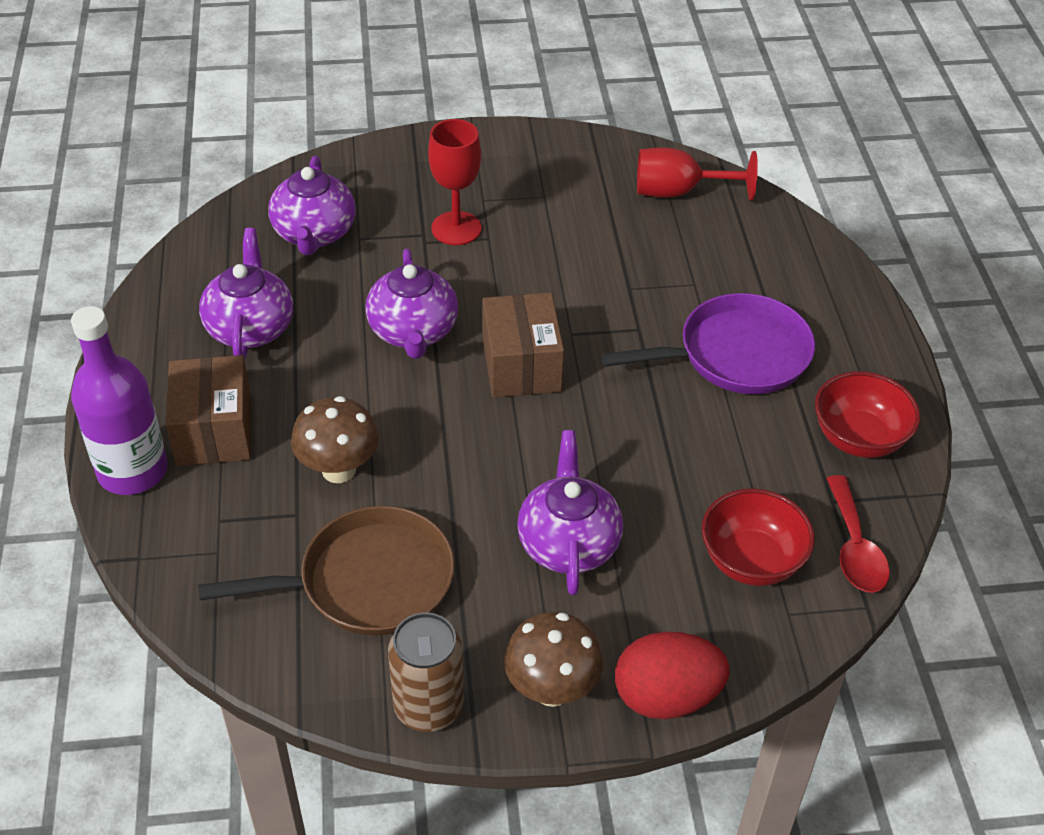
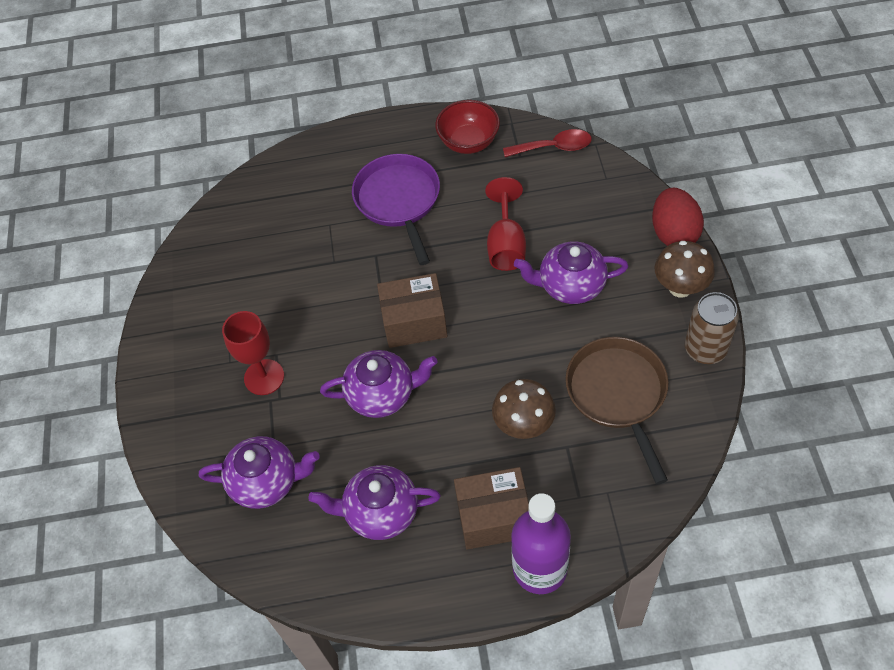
camera: 85 degrees left, 10 degrees up
(679, 192) = (228, 234): red goblet -> red goblet (506, 244)
(751, 561) = (571, 194): red bowl -> none

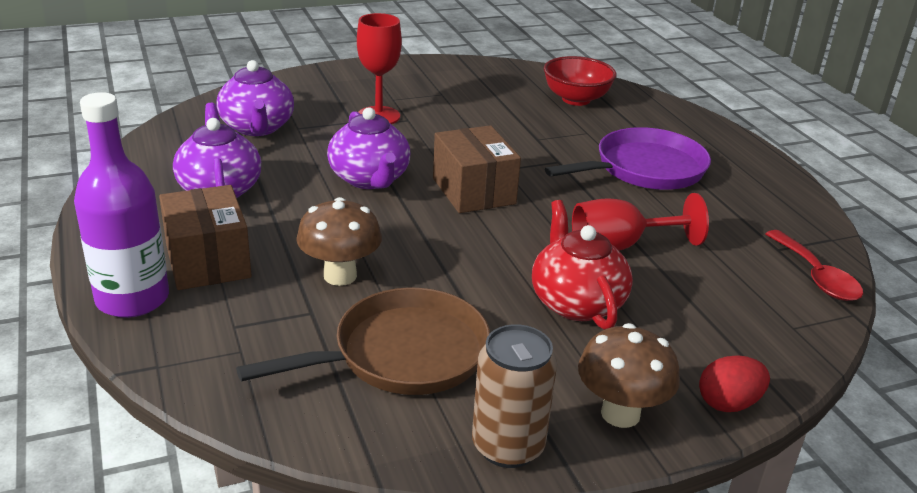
camera: 70 degrees right, 25 degrees down
(468, 142) = (771, 208): red bowl -> red bowl (576, 99)
(570, 285) = (576, 302): purple teapot -> red teapot
(674, 233) = (728, 403): red egg -> red egg, size x0.65

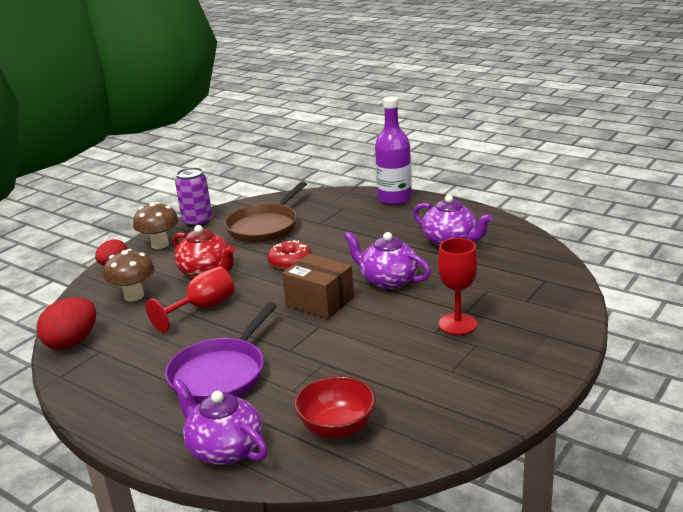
camera: 150 degrees right, 5 degrees down
(208, 261) = (393, 218): brown box -> none
(257, 128) = (508, 278): purple teapot -> purple teapot (224, 449)
(340, 276) = (329, 237): brown mushroom -> brown mushroom (134, 296)
(444, 261) = (290, 261): none -> red donut
(508, 446) = (197, 222): brown can -> purple can
(816, 276) = (72, 342): red spoon -> red egg

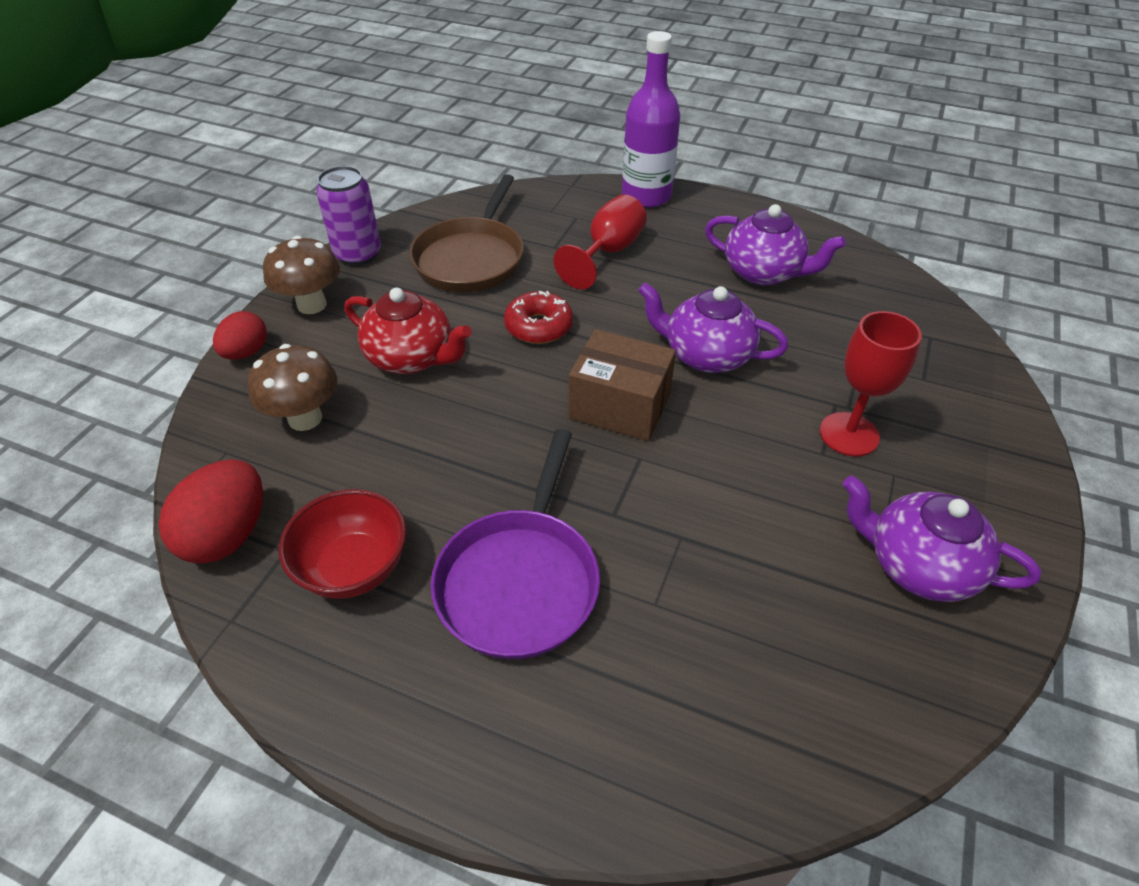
camera: 15 degrees left, 20 degrees up
(202, 308) = (433, 436): red goblet -> red goblet (608, 252)
(224, 449) = (595, 762): purple teapot -> purple teapot (918, 565)
(337, 428) = (764, 683): red bowl -> red bowl (354, 567)

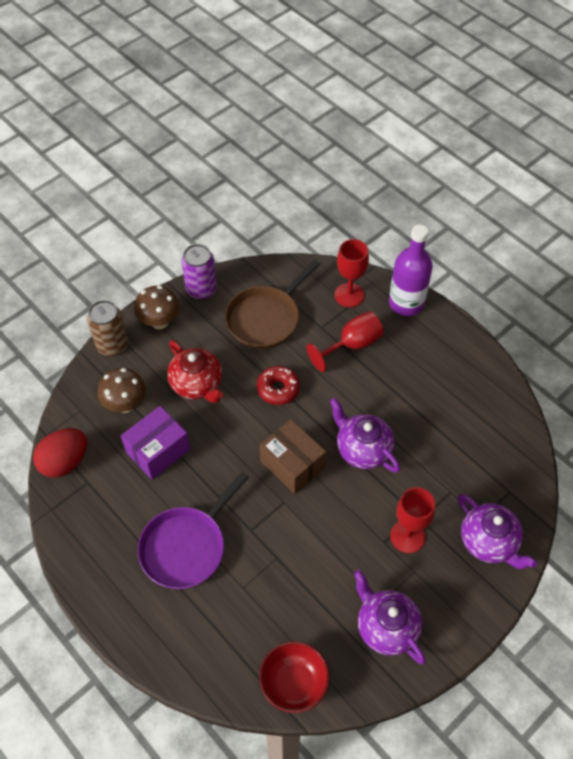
camera: 25 degrees right, 10 degrees up
(246, 352) = (112, 345): red egg -> brown can
(354, 567) = (114, 505): red bowl -> red bowl (294, 683)
(393, 461) = (158, 451): none -> purple box
(568, 207) = (349, 295): none -> red goblet
(764, 272) = (440, 399): purple teapot -> purple teapot (489, 542)

